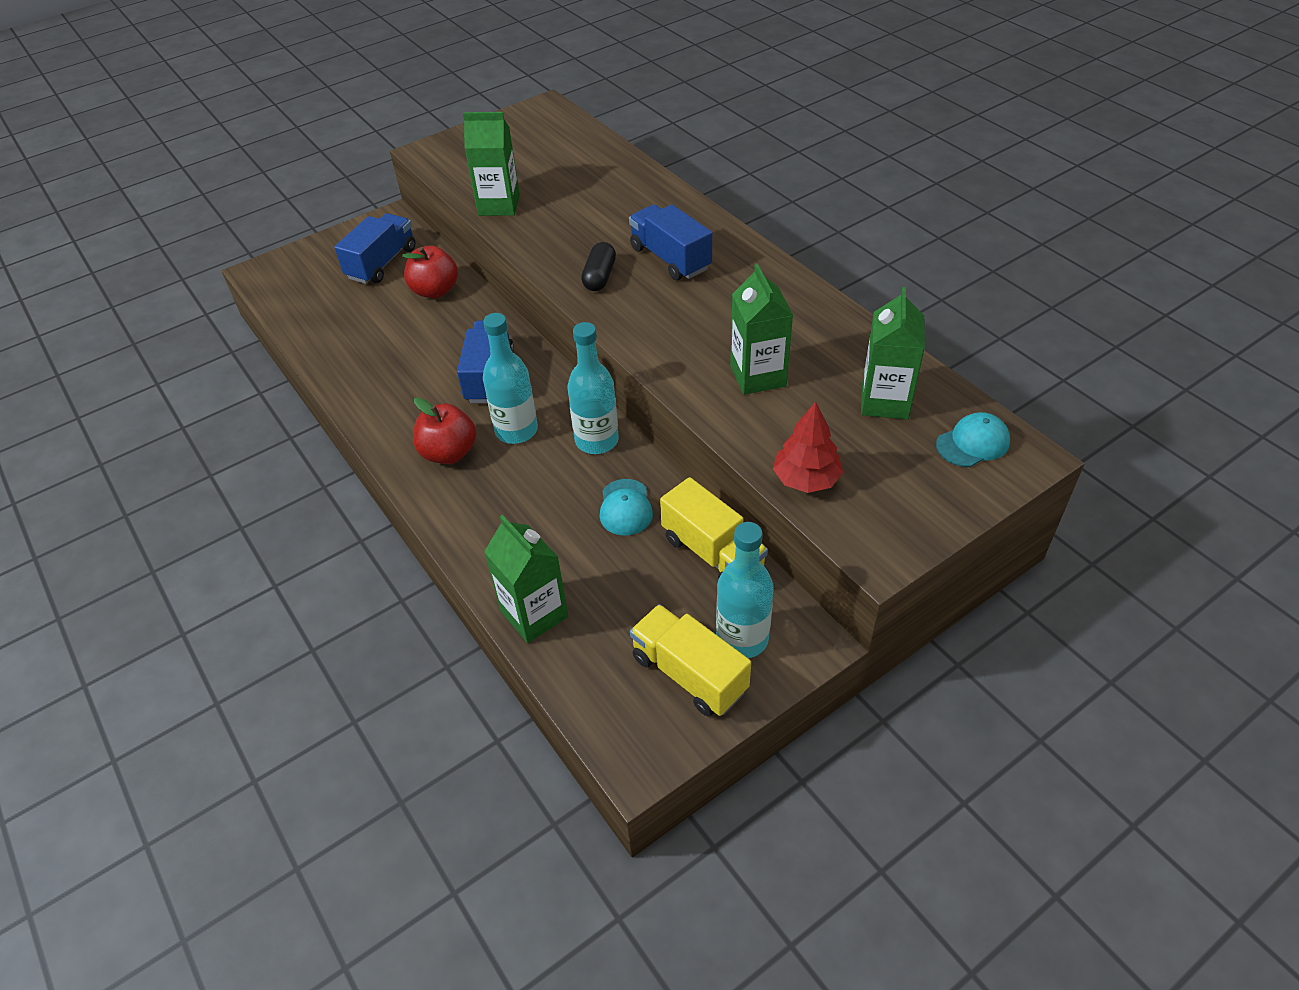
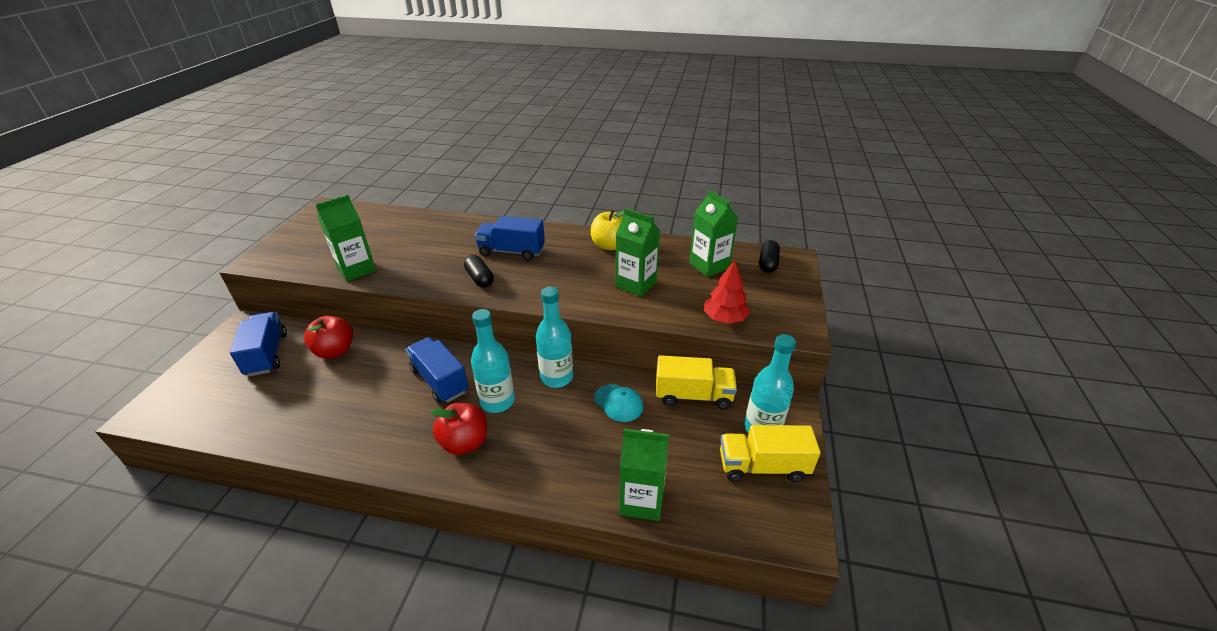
camera: 45 degrees left, 10 degrees down
(792, 307) = (609, 245): none -> yellow apple
(973, 443) = (767, 264): turquoise cap -> black capsule

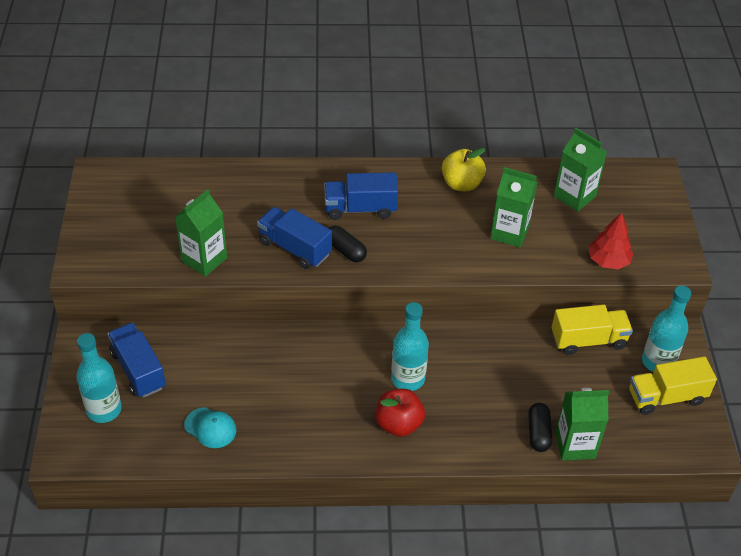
camera: 15 degrees left, 10 degrees up
(335, 351) = (209, 354): red apple -> none
(440, 381) = (339, 367): blue truck -> blue truck (294, 248)
(556, 377) = (452, 344): turquoise bottle -> turquoise bottle (104, 410)
(618, 403) = (522, 360): turquoise cap -> turquoise cap (210, 428)
(767, 264) = (632, 184): black capsule -> black capsule (538, 433)

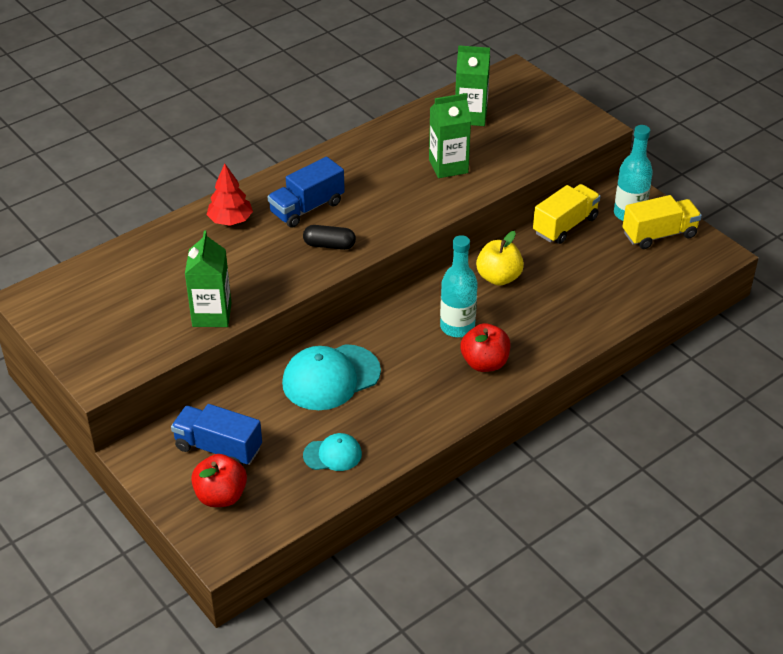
camera: 35 degrees left, 5 degrees down
(104, 410) = (221, 496): turquoise bottle -> red apple
(270, 363) = (331, 378): none -> turquoise cap
(294, 248) = (283, 265): blue truck -> none
(461, 184) = (372, 149): yellow apple -> yellow apple (498, 277)
(538, 433) = (595, 309): black capsule -> none
(575, 445) = (629, 303): green carton -> none
(608, 261) = (543, 149): red tree -> red tree (230, 220)
(666, 397) = (659, 235): yellow truck -> yellow truck turned 150 degrees counterclockwise

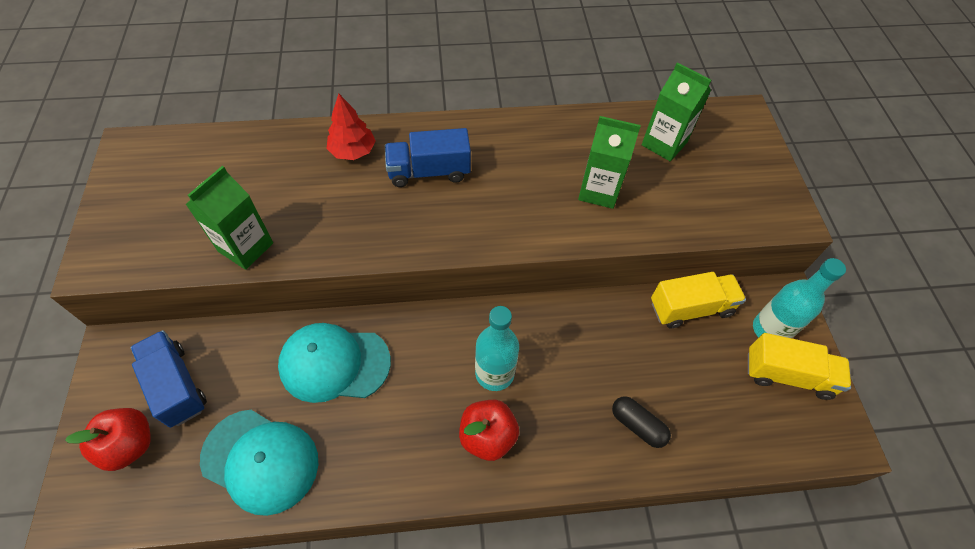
camera: 30 degrees right, 15 degrees up
(329, 245) = (414, 225): black capsule -> black capsule (637, 425)
(332, 454) = (260, 460): turquoise cap -> turquoise cap, size x1.82
(498, 277) = (578, 335): yellow apple -> none

